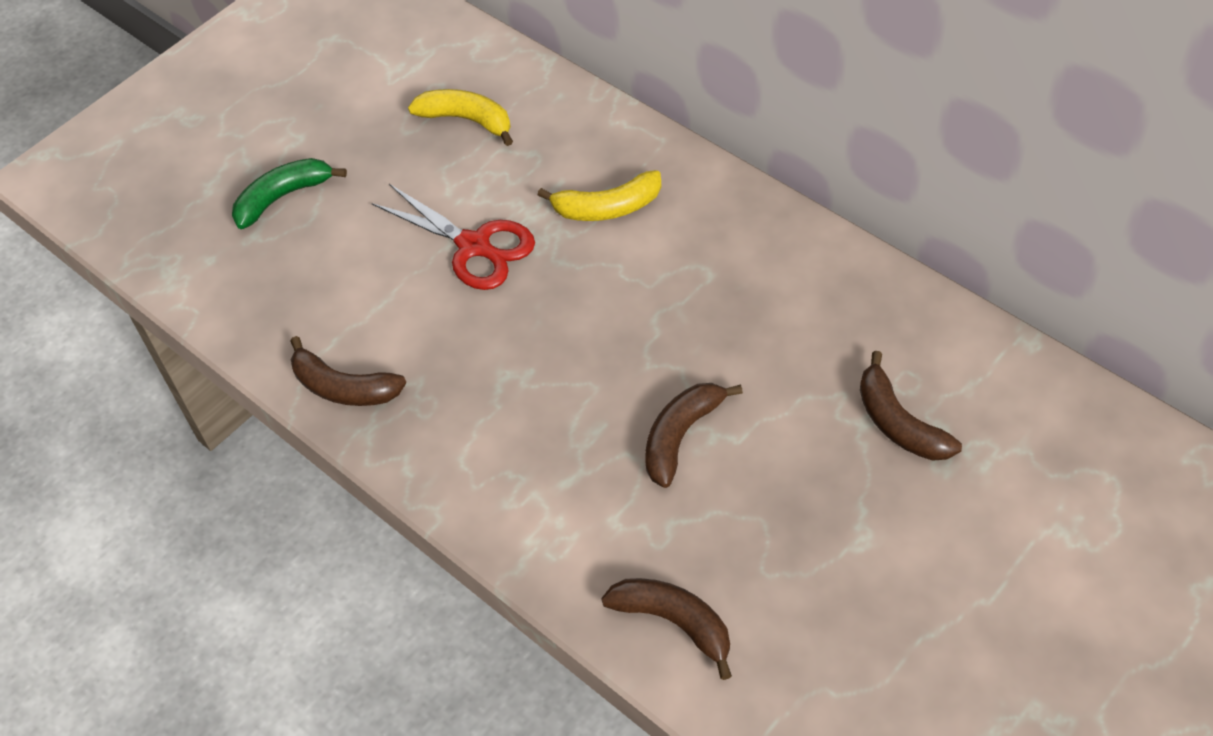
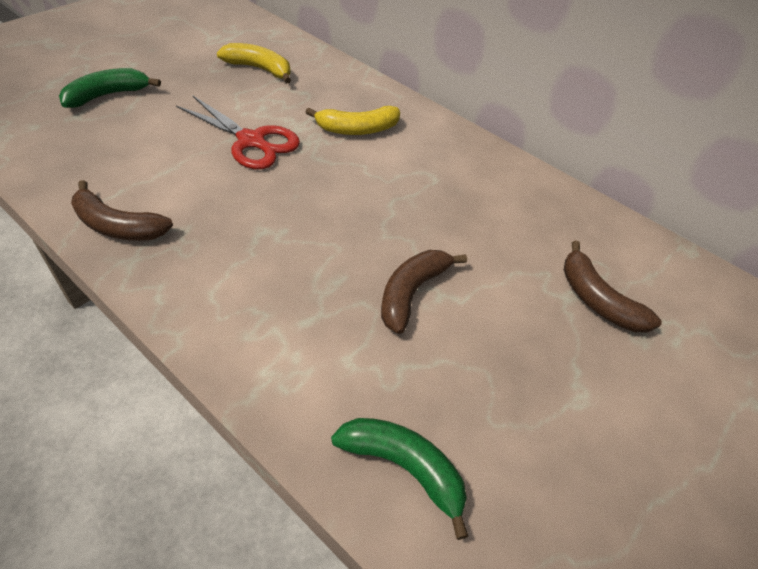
camera: 10 degrees left, 5 degrees down
(674, 622) = (404, 467): brown banana -> green banana

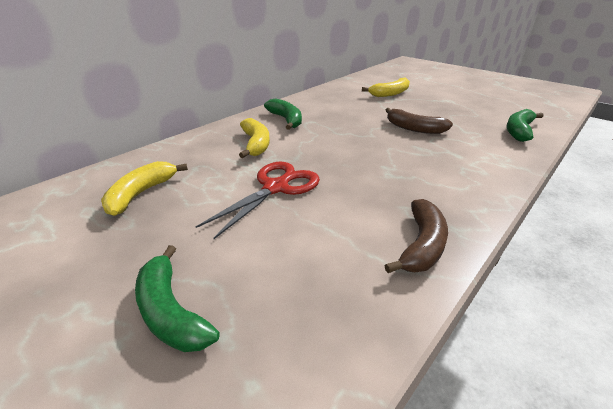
camera: 85 degrees left, 15 degrees down
(437, 156) = (286, 120): none -> green banana
(597, 300) = (390, 93): brown banana -> yellow banana

